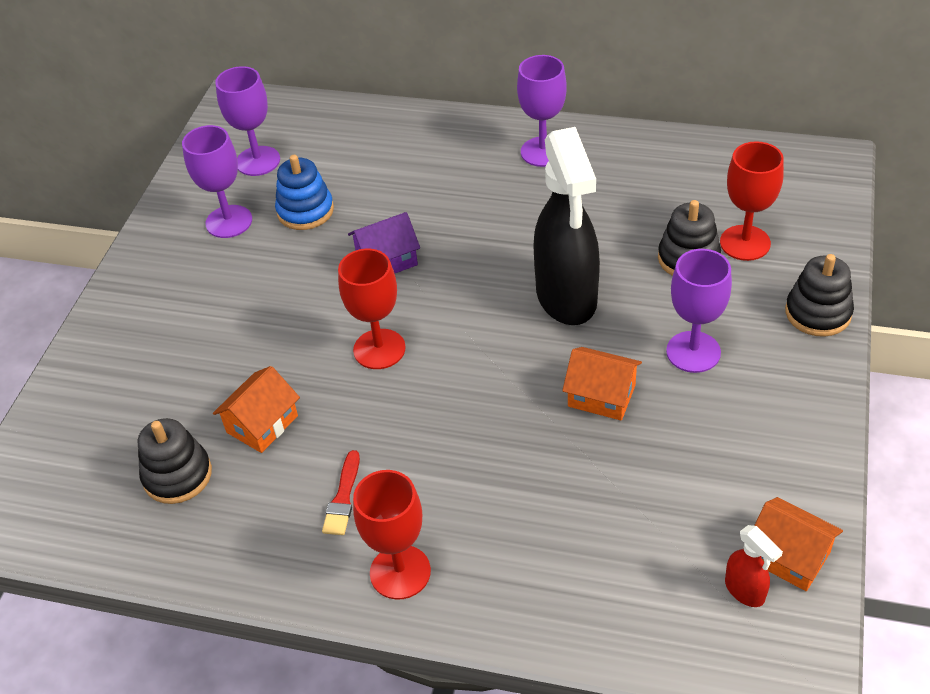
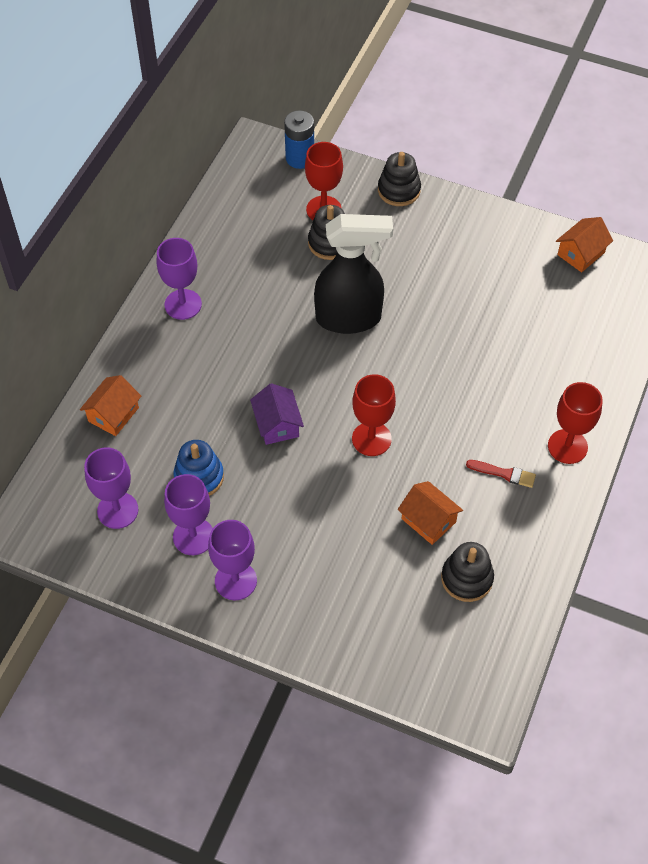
camera: 85 degrees left, 10 degrees up
(601, 396) = (444, 316): orange house -> orange house (113, 414)
(693, 352) = (417, 260): purple goblet -> purple goblet (235, 581)
(745, 591) = (601, 279): red spray bottle -> none
(826, 205) = (300, 158): none -> blue battery

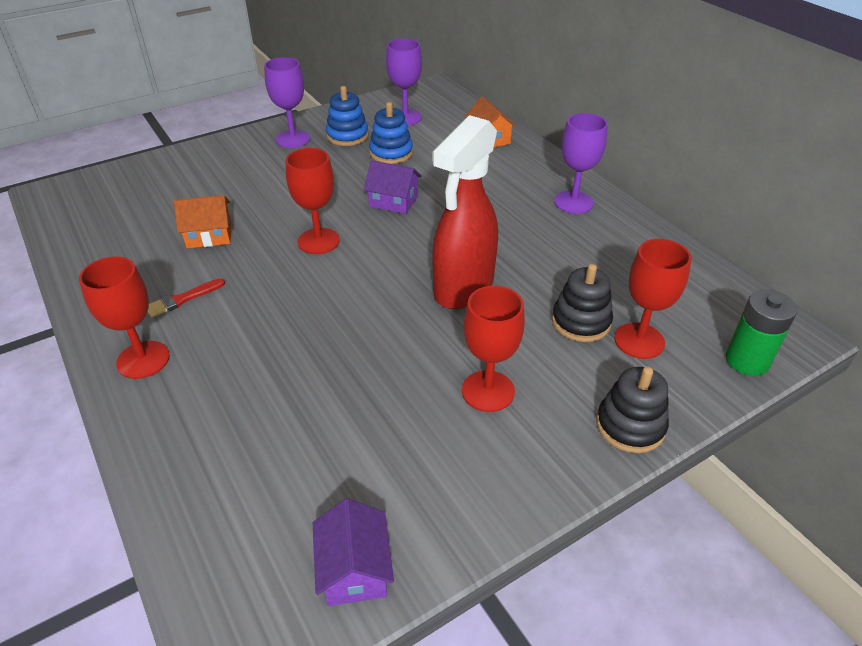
camera: 125 degrees right, 15 degrees down
(193, 536) = (347, 136): purple goblet -> blue stacking toy
(300, 158) = (747, 360): blue battery -> green battery
(349, 318) = (463, 288): black spray bottle -> red spray bottle
(429, 259) = (488, 391): none -> red goblet
(467, 578) = (139, 230): black stacking toy -> none
(581, 254) = (354, 569): orange house -> purple house

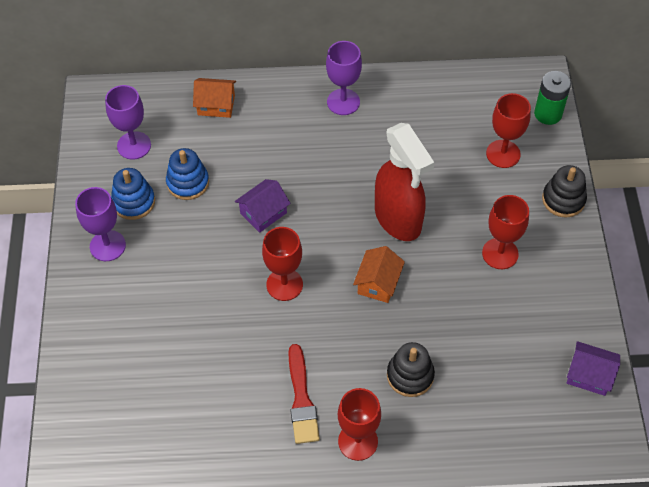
camera: 60 degrees left, 15 degrees up
(182, 299) = (301, 399): red brush -> red brush, size x1.59
(209, 235) = (225, 358): orange house -> orange house (378, 283)
(581, 322) = (469, 173): black stacking toy -> black stacking toy (410, 375)

